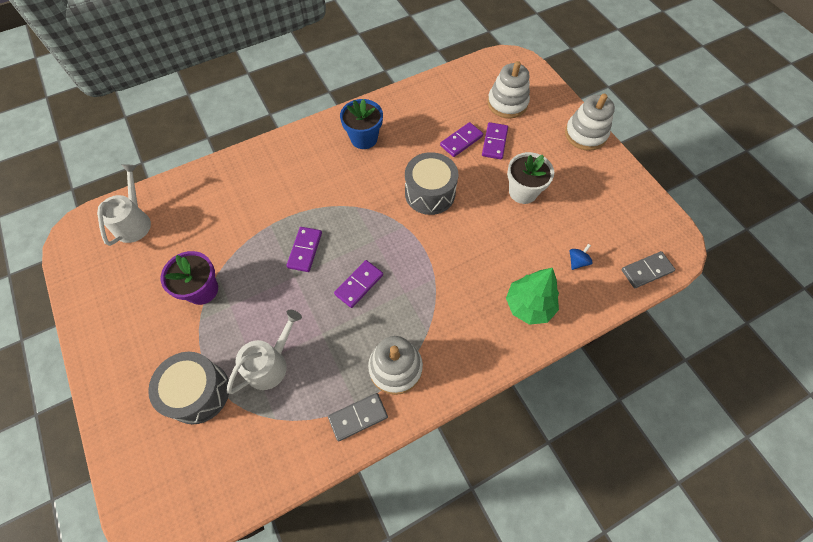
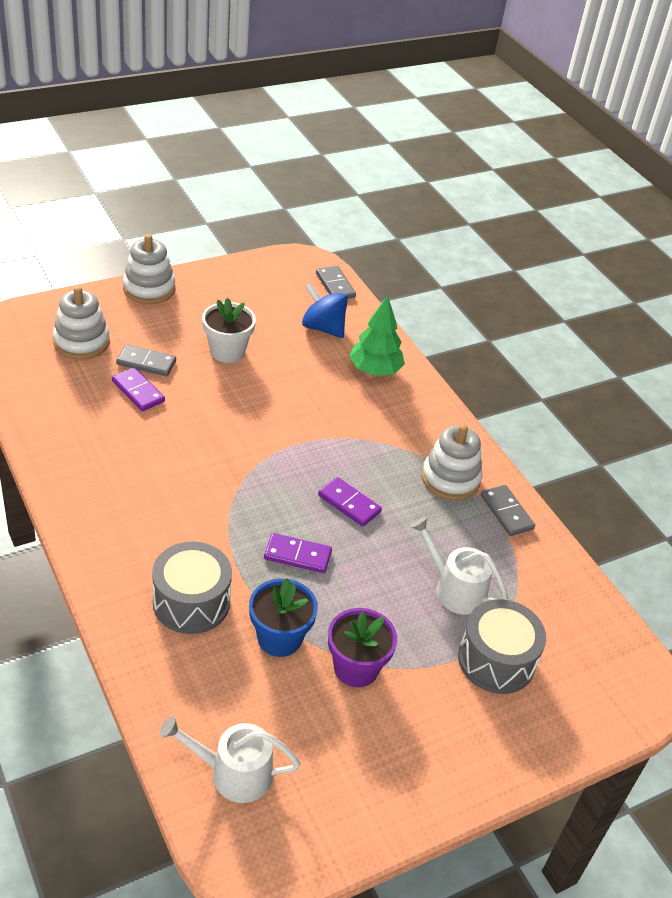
camera: 95 degrees left, 20 degrees down
(364, 138) = (113, 486): blue flower pot -> blue flower pot (279, 638)
(430, 193) = (219, 429): grey drum -> grey drum (191, 602)
(494, 142) = (146, 363): purple domino -> grey domino
(577, 261) = (323, 328): blue spinning top -> blue spinning top, size x1.94

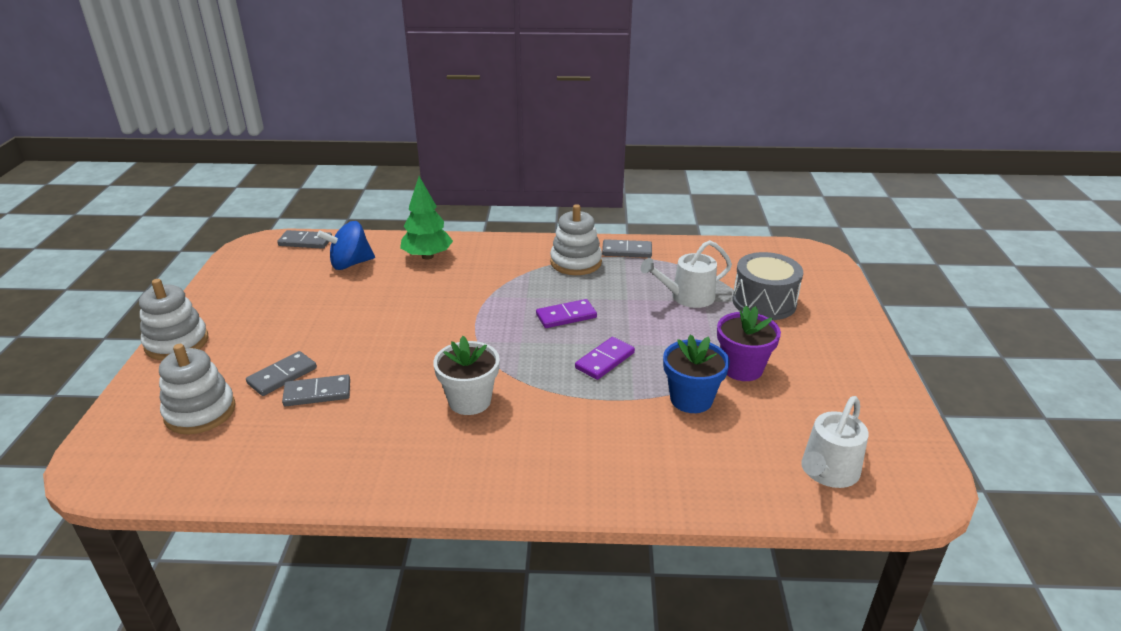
camera: 55 degrees left, 10 degrees down
(138, 391) = (317, 393): purple domino -> grey domino
(191, 602) = (621, 439): grey drum -> none
(227, 351) = (322, 322): white flower pot -> white flower pot (469, 401)

